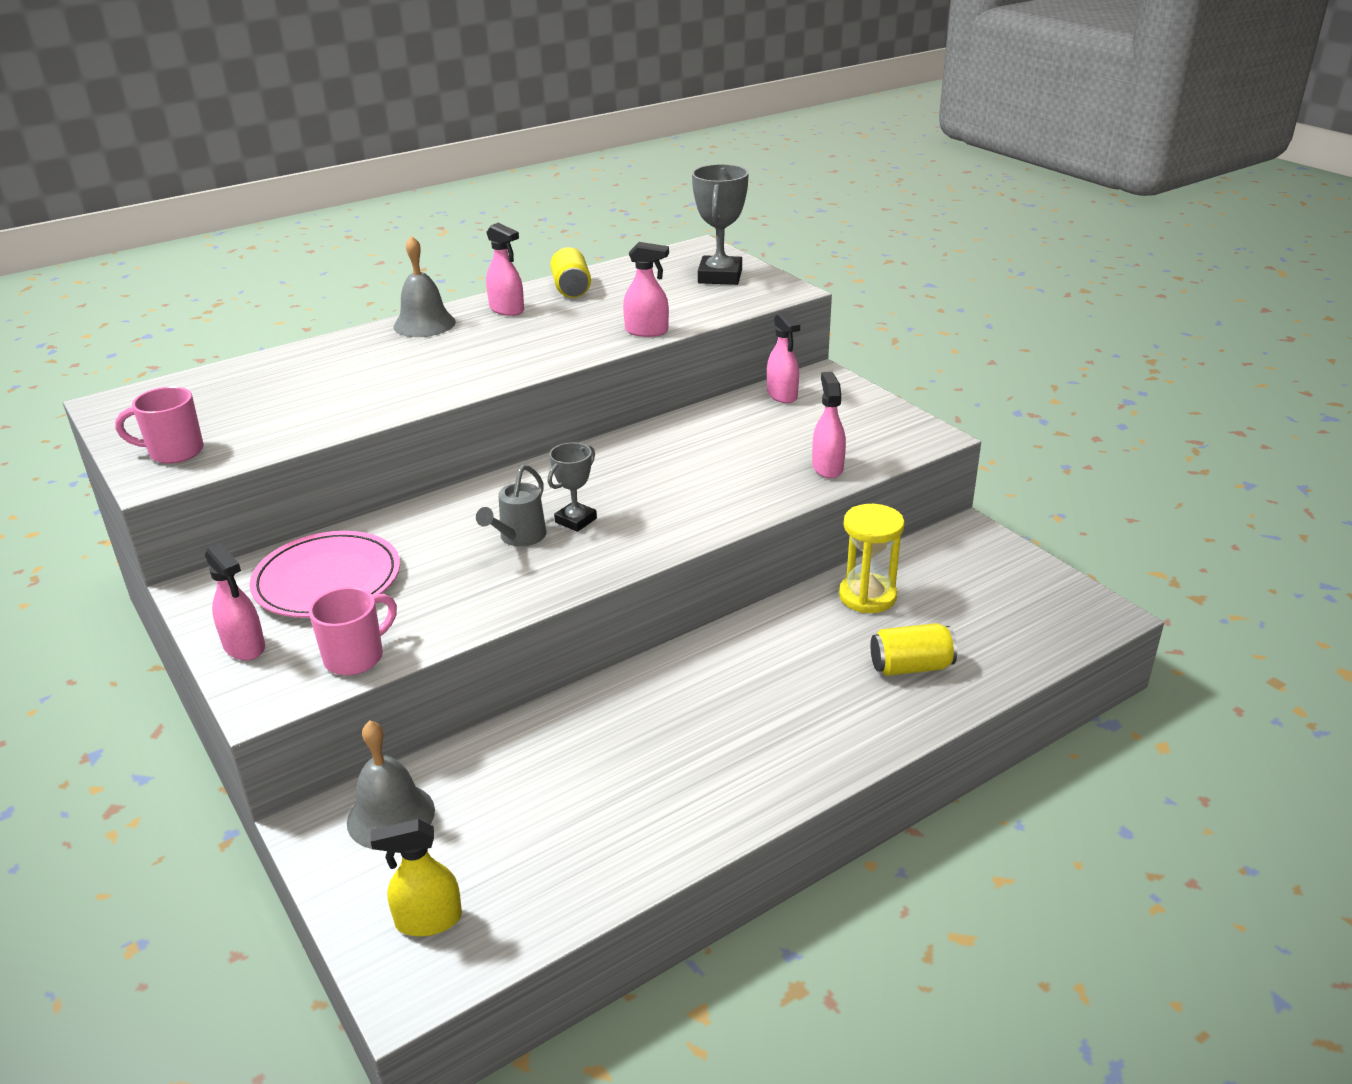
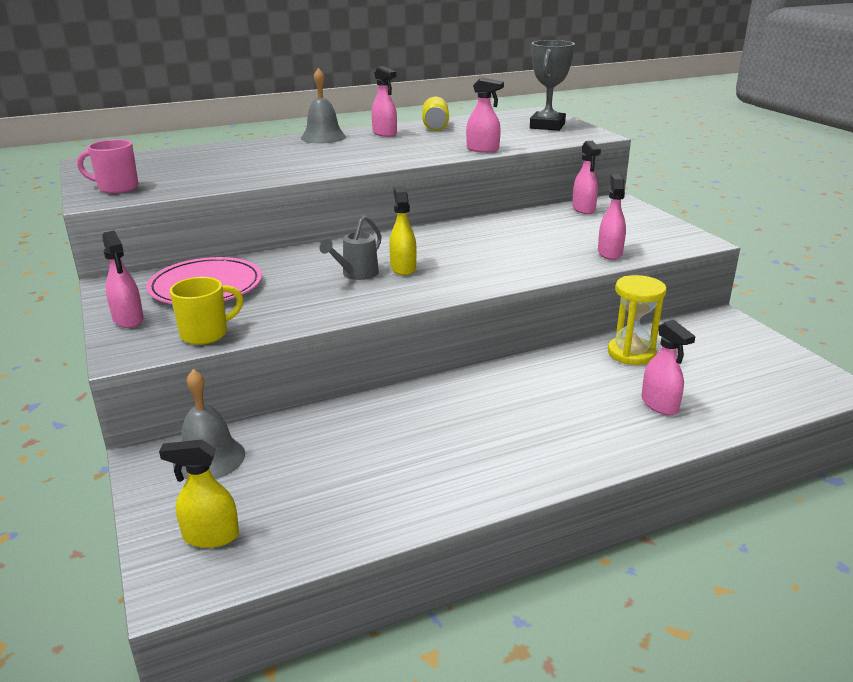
camera: 10 degrees right, 5 degrees down
(356, 657) = (206, 334): pink mug -> yellow mug
(576, 520) = (403, 268): grey trophy -> yellow spray bottle
(911, 667) = (660, 405): yellow can -> pink spray bottle

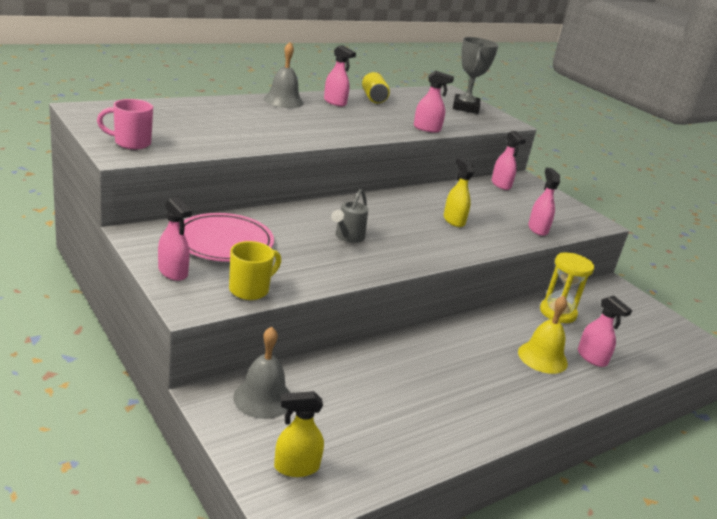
camera: 15 degrees left, 0 degrees up
(403, 268) = (383, 233): yellow spray bottle -> yellow spray bottle (453, 220)
(589, 406) = (542, 357): none -> yellow bell

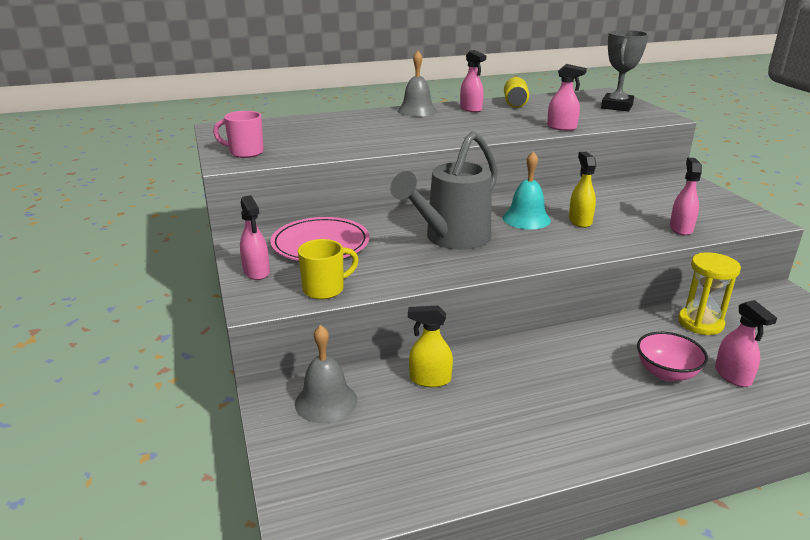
camera: 20 degrees right, 0 degrees up
(296, 467) = (332, 477): yellow spray bottle -> yellow spray bottle (430, 379)
(347, 237) = (451, 238): grey watering can -> grey watering can, size x2.03
(407, 217) = (526, 219): none -> turquoise bell
(501, 185) = (650, 184): pink spray bottle -> none
(542, 357) = (666, 373): yellow bell -> pink bowl

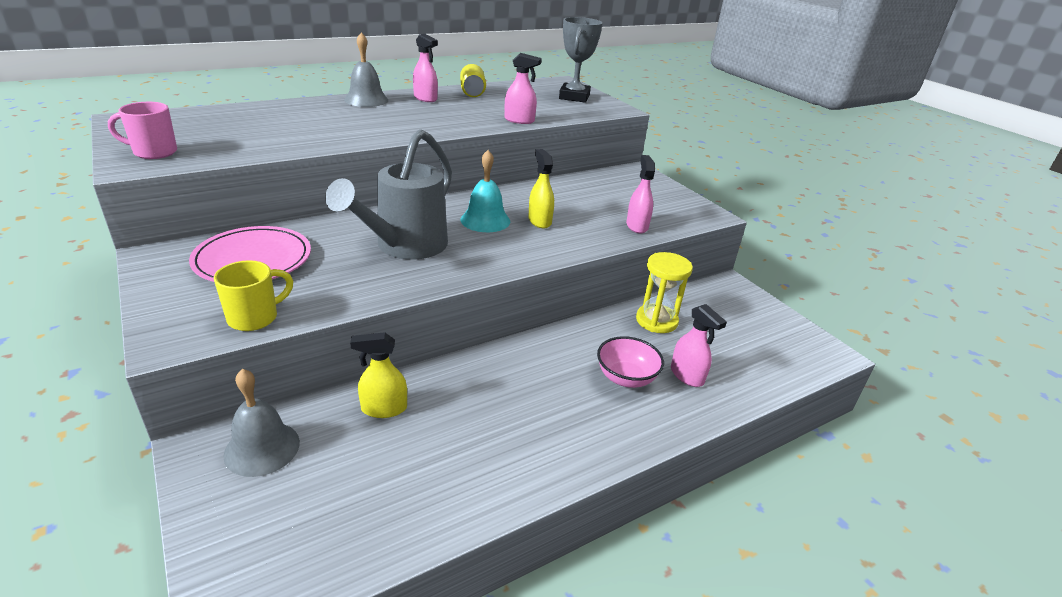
camera: 15 degrees left, 5 degrees up
(256, 272) = (170, 300): pink spray bottle -> none

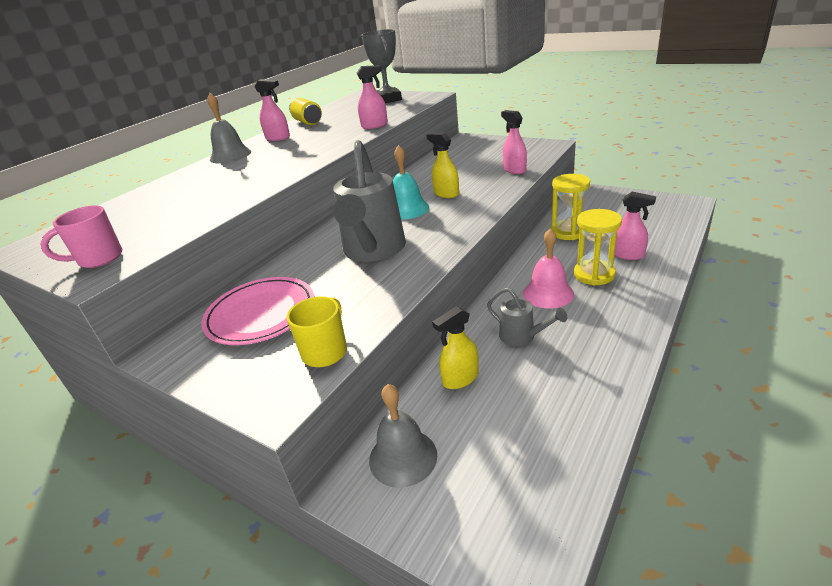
camera: 20 degrees left, 0 degrees up
(481, 401) = (522, 337): none -> grey watering can
(557, 373) = (548, 293): none -> pink bell
(626, 378) = (594, 274): pink bowl -> yellow hourglass

